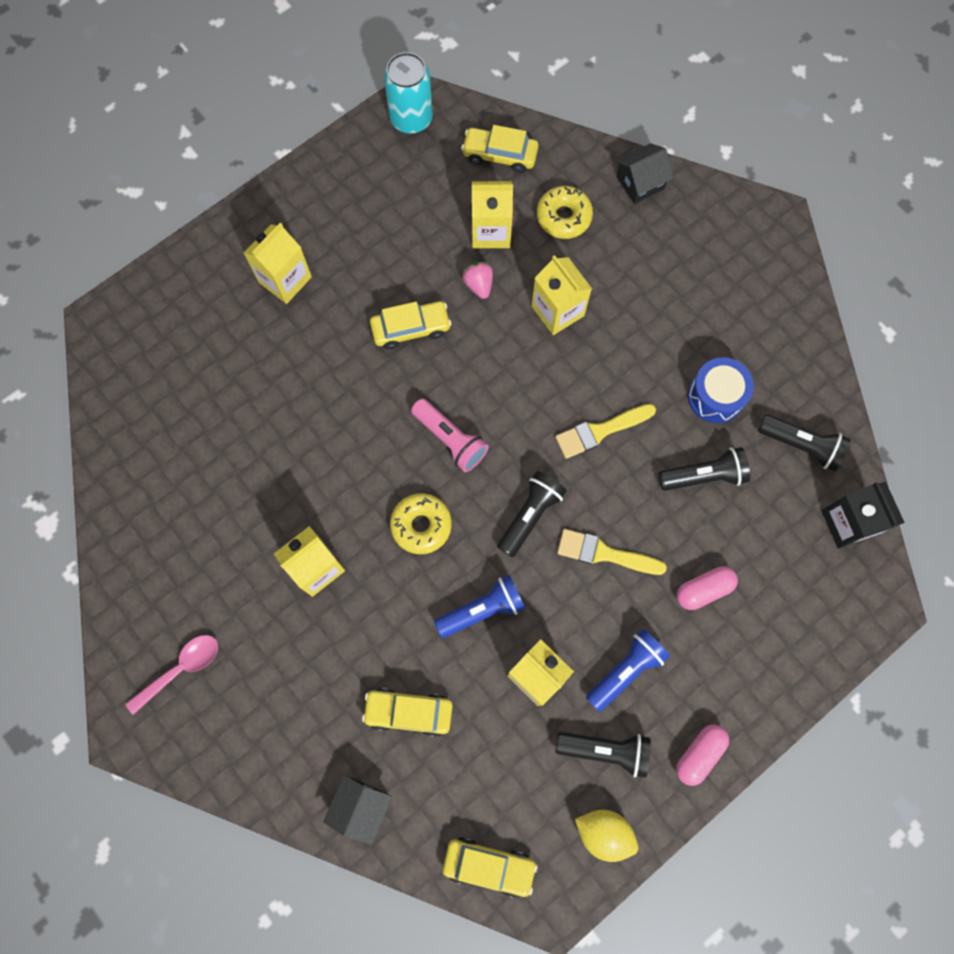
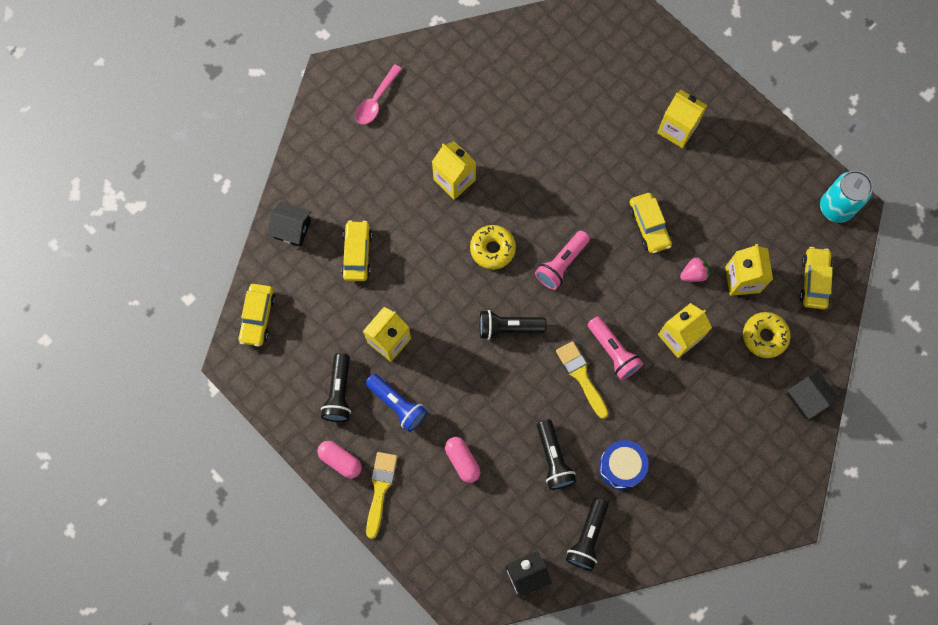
camera: 85 degrees right, 0 degrees up
(181, 669) = (376, 100): pink spoon -> pink spoon turned 75 degrees clockwise
(483, 610) = (433, 298): blue flashlight -> none
(530, 515) = (508, 327): black flashlight -> black flashlight turned 150 degrees clockwise
(571, 390) = (613, 352): none -> pink flashlight
(604, 553) = (483, 384): yellow brush -> yellow brush (380, 489)
(604, 832) = (283, 394): yellow lemon -> none

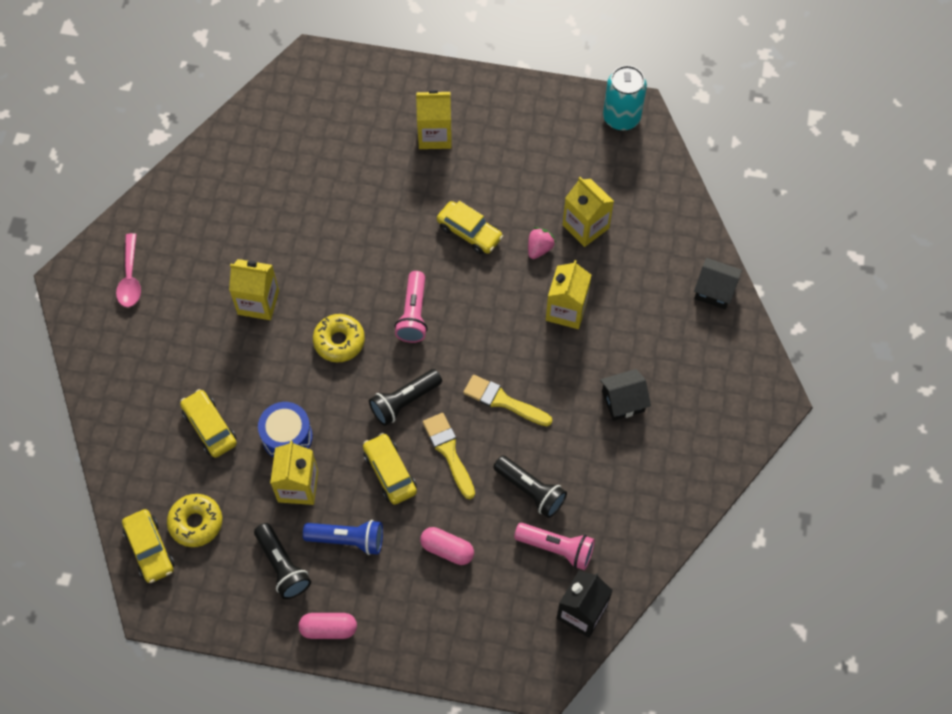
camera: 35 degrees left, 10 degrees down
(292, 229) = (127, 445): black house -> black house (623, 401)
(380, 489) = (387, 629): yellow brush -> yellow brush (448, 452)
(587, 537) = (612, 539): black flashlight -> none
(613, 352) = (516, 361): pink flashlight -> pink flashlight (557, 548)
(621, 466) = (597, 456): blue drum -> blue drum (287, 437)
(764, 336) = (640, 262): yellow donut -> yellow donut (196, 523)
(814, 281) = (647, 189): yellow car -> yellow car (390, 472)

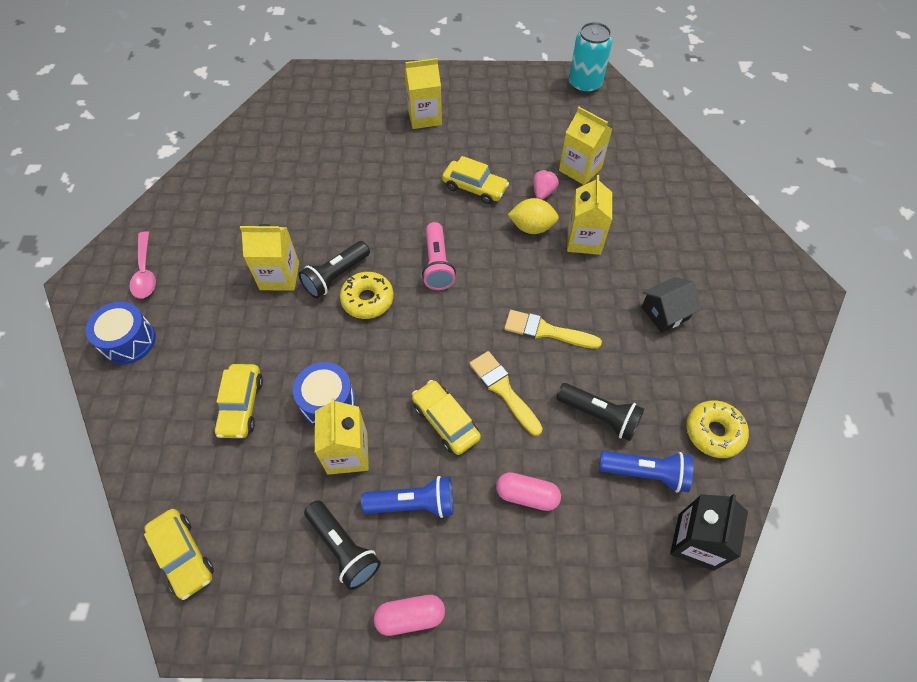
camera: 10 degrees left, 5 degrees down
(112, 348) = (129, 341): none -> blue drum
(196, 523) = (236, 514): yellow donut -> yellow donut (713, 432)
(210, 427) = (241, 405): yellow car -> yellow car turned 135 degrees counterclockwise
(404, 401) = (445, 347): black flashlight -> black flashlight (336, 276)
(517, 288) = (532, 227): none -> yellow lemon
(557, 548) = (646, 473): pink flashlight -> blue flashlight
(714, 290) = (715, 204): black house -> none

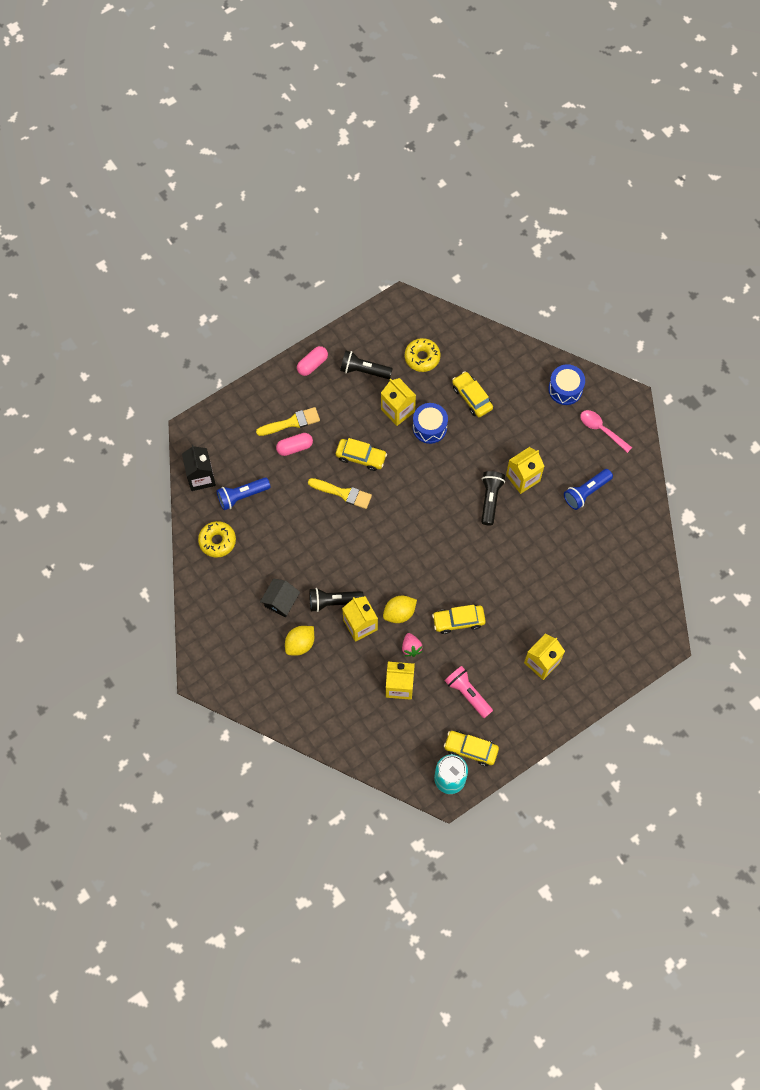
camera: 145 degrees right, 10 degrees up
(183, 556) = (433, 322): yellow car -> yellow car (470, 749)
(367, 300) = (459, 497): yellow donut -> yellow donut (422, 357)
(413, 504) = (346, 409): blue flashlight -> blue flashlight (586, 492)
(437, 264) = (437, 546): pink flashlight -> pink flashlight (467, 693)
(546, 331) = (343, 544): yellow brush -> yellow brush (291, 422)
(599, 416) = (282, 511): black flashlight -> black flashlight (333, 602)
(666, 259) = (300, 644): none -> yellow lemon

